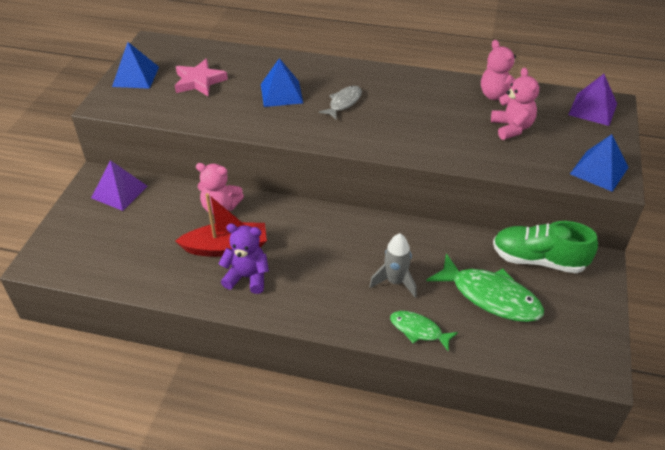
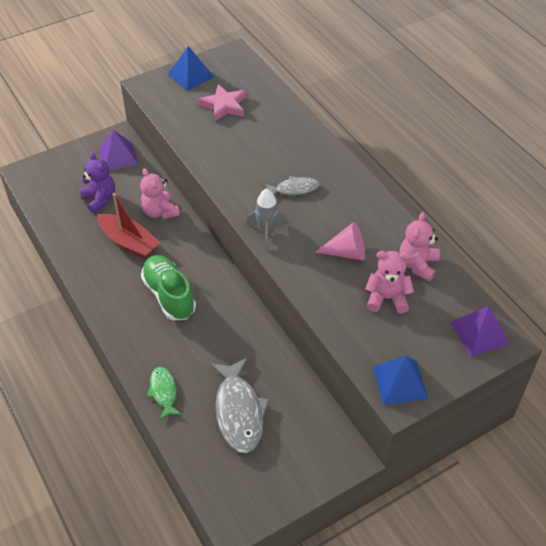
camera: 45 degrees right, 5 degrees up
(247, 277) = (115, 272): purple teddy bear -> purple teddy bear (99, 199)
(281, 93) = (263, 152): blue pyramid -> none
(395, 282) = (194, 349): grey rocket -> grey rocket (267, 232)
(443, 118) = (346, 252): none -> pink cone
(490, 296) = (239, 411): green fish -> grey fish
(512, 128) = (387, 298): pink teddy bear -> pink teddy bear turned 120 degrees counterclockwise
(538, 260) = (309, 417): green shoe -> green shoe (169, 295)

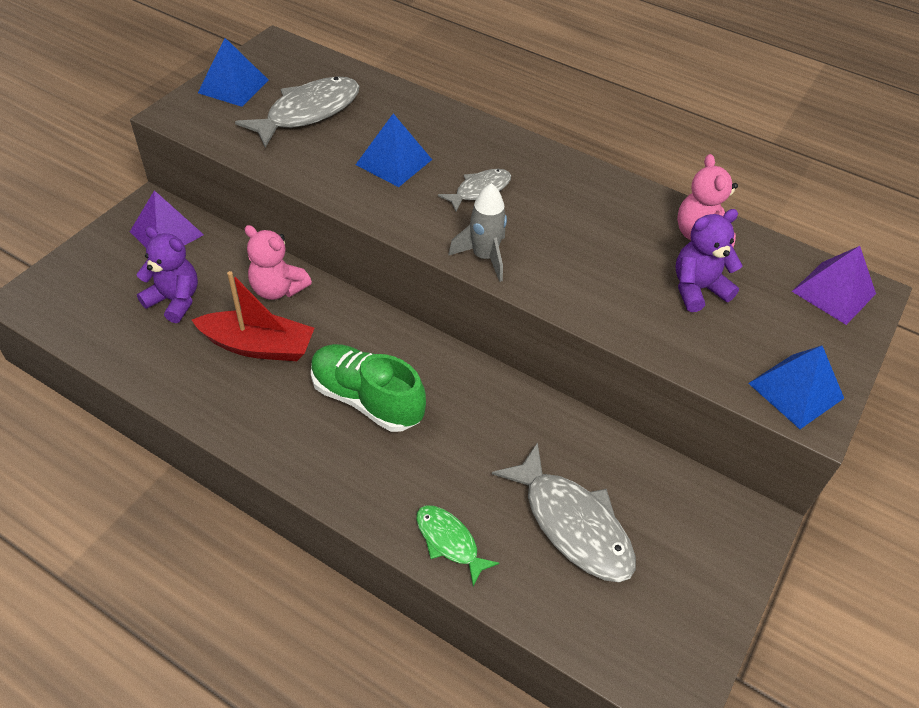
camera: 30 degrees left, 0 degrees up
(224, 106) = (308, 112): pink star -> grey fish
(254, 154) = (394, 162): none -> blue pyramid
(346, 252) = (605, 249): pink cone -> none
(387, 298) = (697, 289): pink teddy bear -> purple teddy bear

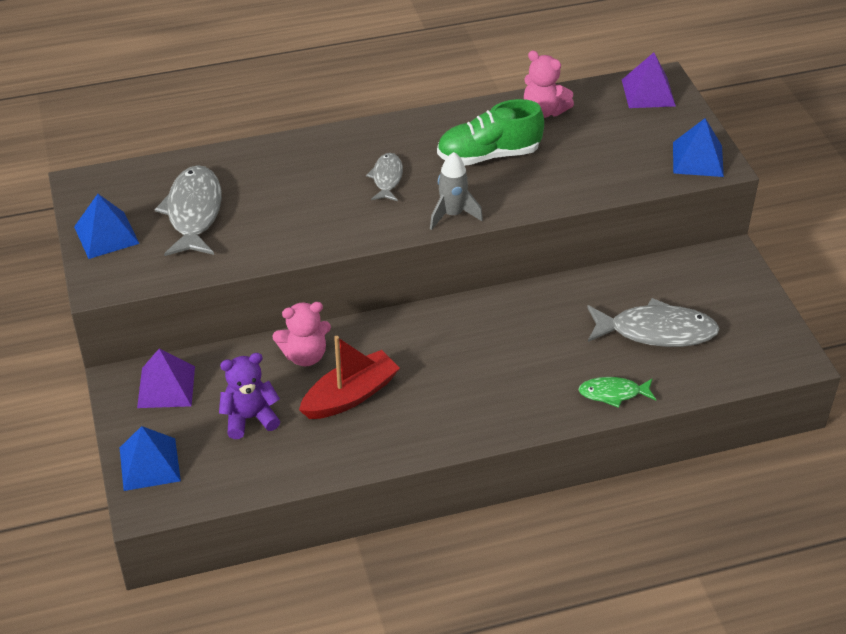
camera: 45 degrees left, 5 degrees down
(366, 399) = (461, 367): green shoe -> green shoe (488, 155)
(394, 162) = (306, 201): blue pyramid -> blue pyramid (149, 464)
(697, 289) = (584, 143): purple teddy bear -> none

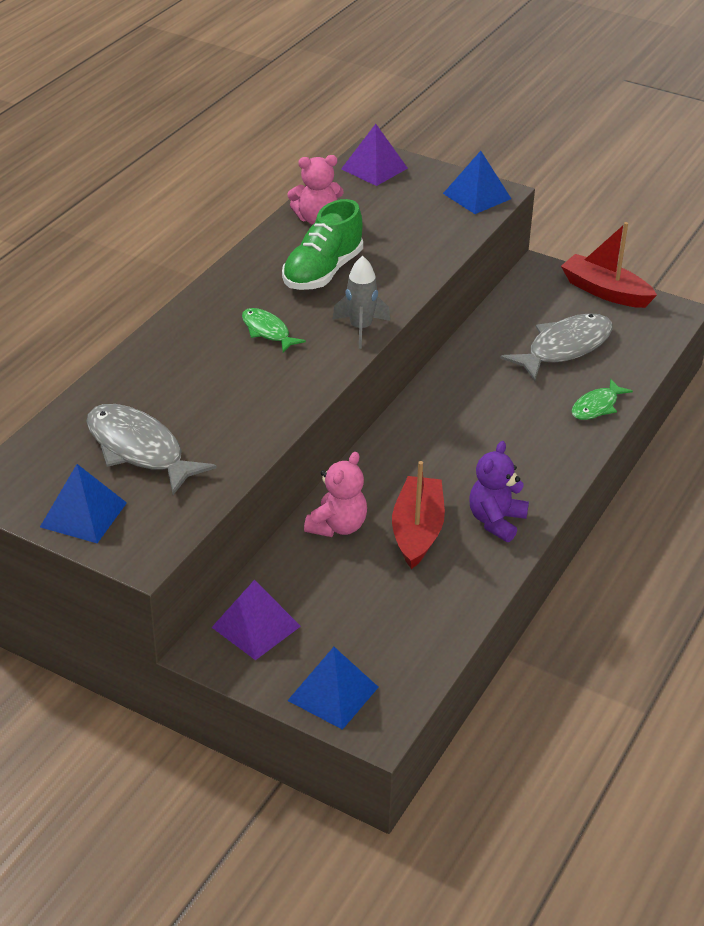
camera: 45 degrees left, 5 degrees down
(250, 418) = (363, 601): purple teddy bear -> purple teddy bear (496, 521)
(387, 178) = (267, 331): grey fish -> green fish
(760, 306) = (605, 291): none -> red boat

